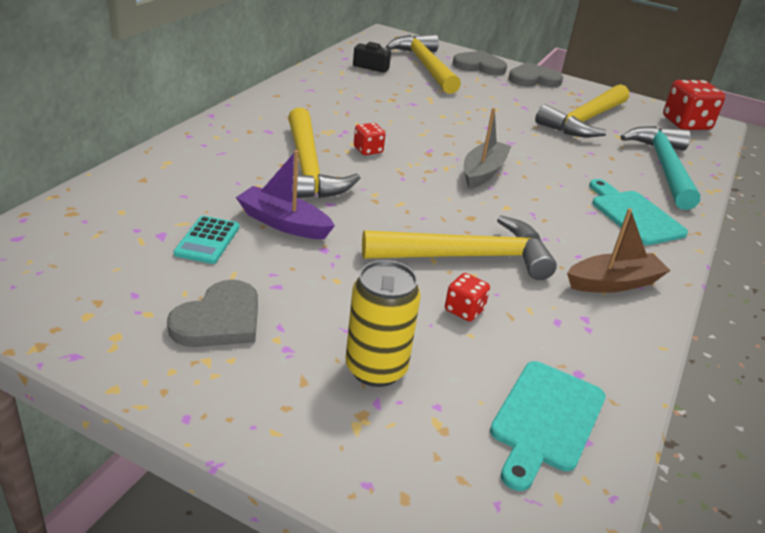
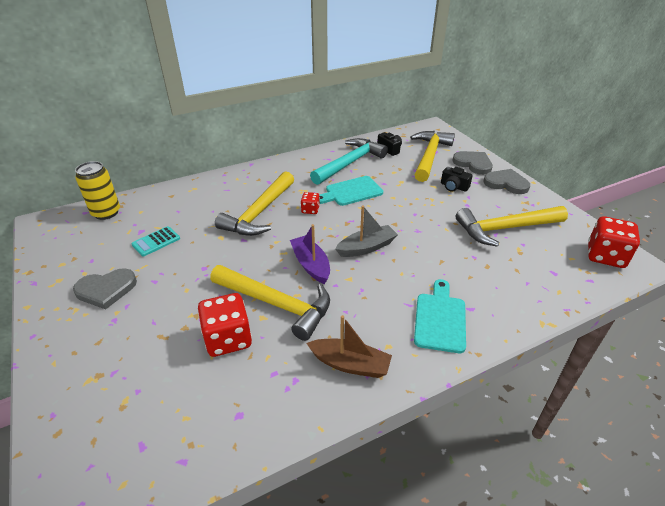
camera: 40 degrees right, 5 degrees up
(284, 223) = (204, 244): purple boat -> purple boat (311, 265)
(376, 369) = (137, 352): yellow can -> yellow can (106, 213)
(464, 310) = (228, 339): red dice -> red dice, size x1.92
(489, 92) = (453, 187): none -> black camera
(546, 420) = (179, 433): turquoise cutting board -> turquoise cutting board (351, 192)
(664, 167) = (525, 288): turquoise hammer -> turquoise hammer (350, 163)

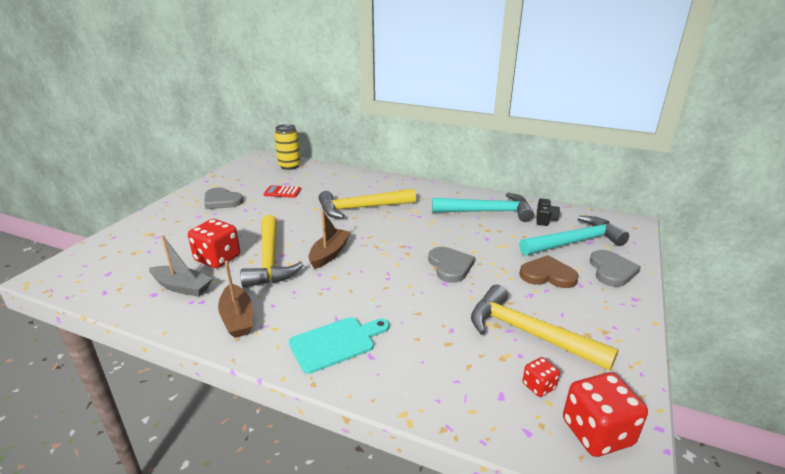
camera: 50 degrees right, 10 degrees down
(156, 241) = (282, 192): turquoise calculator -> red calculator
(310, 210) = (395, 224): red dice -> red dice (538, 386)
(311, 265) = (329, 254): purple boat -> brown boat
(351, 192) = (447, 230): turquoise cutting board -> none
(366, 247) = (383, 268): grey boat -> grey boat (182, 287)
(429, 156) = (575, 242): yellow hammer -> turquoise hammer
(453, 187) = (547, 275): black camera -> brown heart
(506, 183) = (615, 304): grey heart -> grey heart (450, 266)

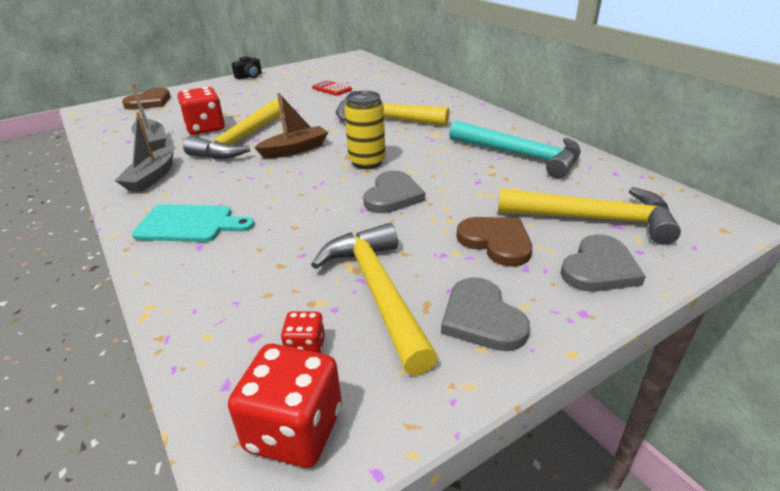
camera: 35 degrees right, 5 degrees up
(110, 249) = (149, 102): none -> brown heart
(222, 201) = (273, 85): grey heart -> grey heart (481, 318)
(237, 318) = (152, 177): brown boat -> grey boat
(289, 166) = (370, 68): yellow can -> yellow can (367, 162)
(545, 219) = (588, 182): black camera -> black camera (249, 76)
(575, 242) = (594, 219): turquoise hammer -> yellow hammer

